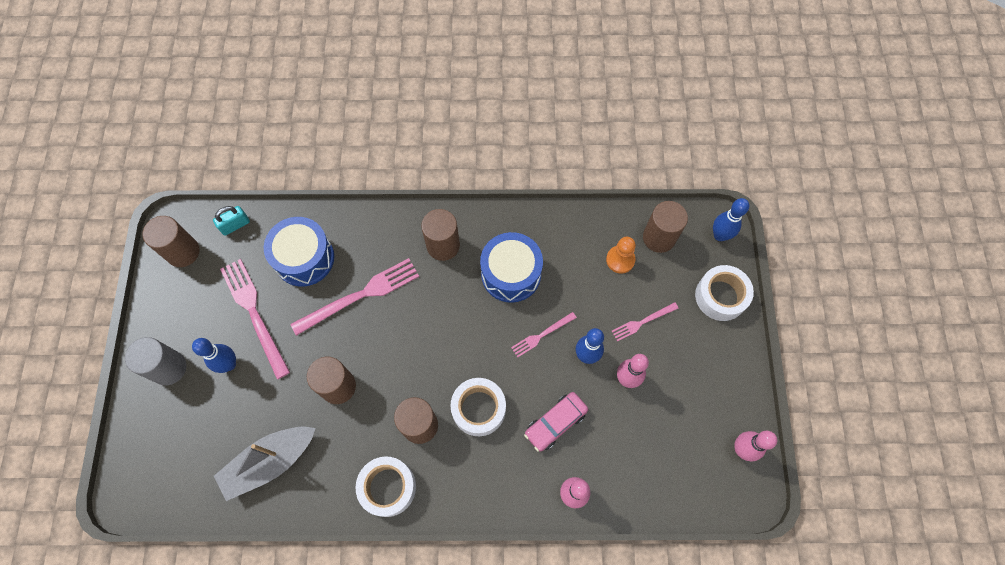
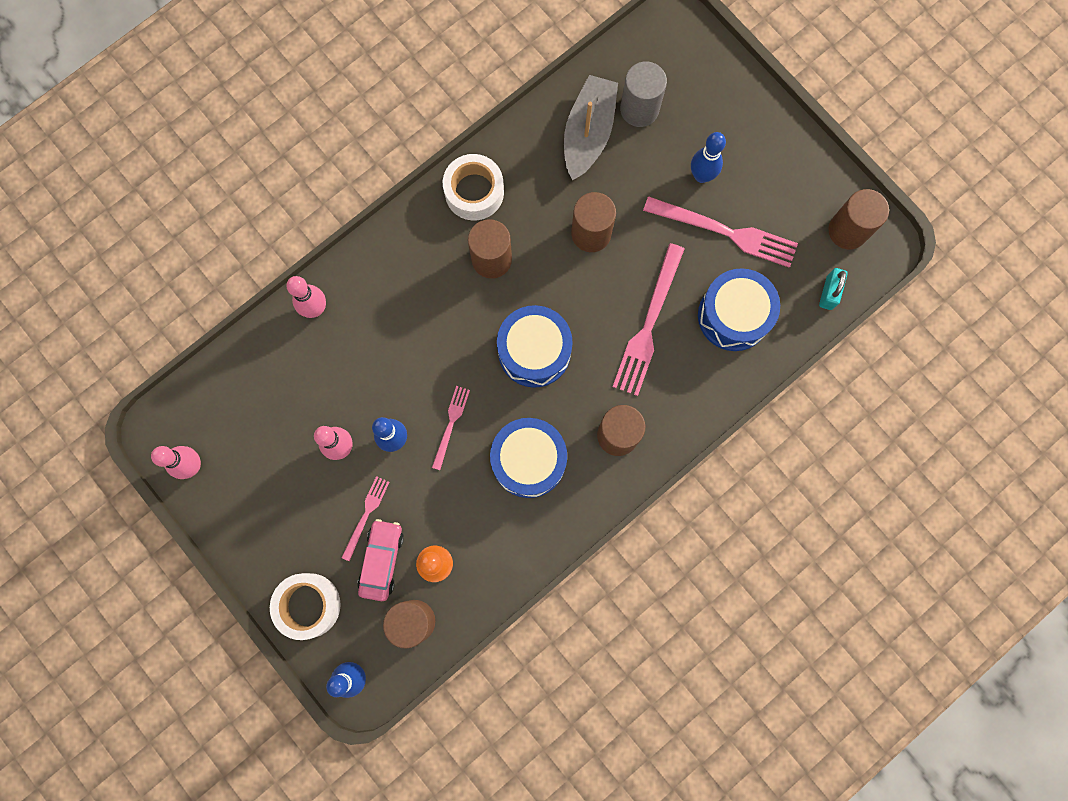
camera: 140 degrees right, 10 degrees up
(169, 368) = (748, 132): grey cylinder -> grey cylinder (639, 109)
(447, 338) = (534, 351): none -> blue drum
(479, 409) = (453, 313): white tape -> none
(555, 423) = (375, 355): pink car -> pink car (381, 560)

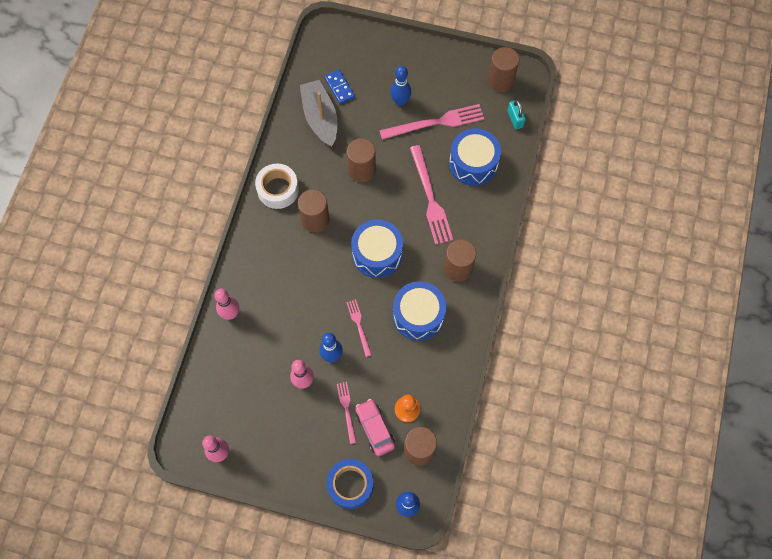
camera: 35 degrees left, 10 degrees down
(308, 605) = (350, 485): white tape -> blue tape
(639, 109) = (339, 88): grey cylinder -> blue domino

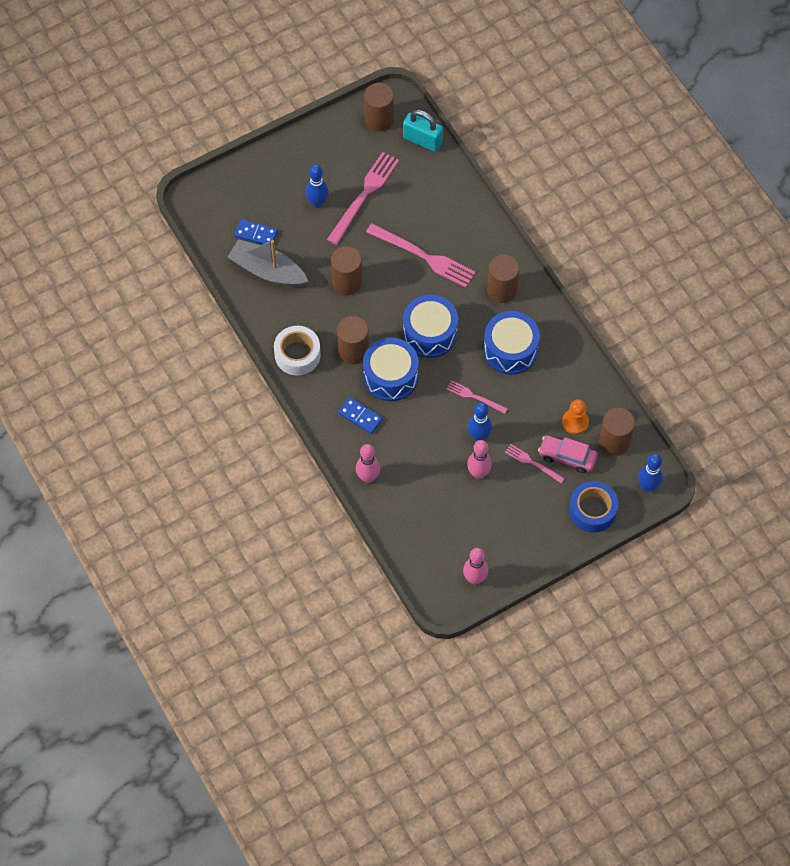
camera: 45 degrees left, 5 degrees down
(271, 268) = (360, 416): none -> blue domino
(473, 163) = (428, 202): blue drum -> blue drum (390, 376)
(515, 119) = (422, 140): turquoise padlock -> turquoise padlock, size x1.51

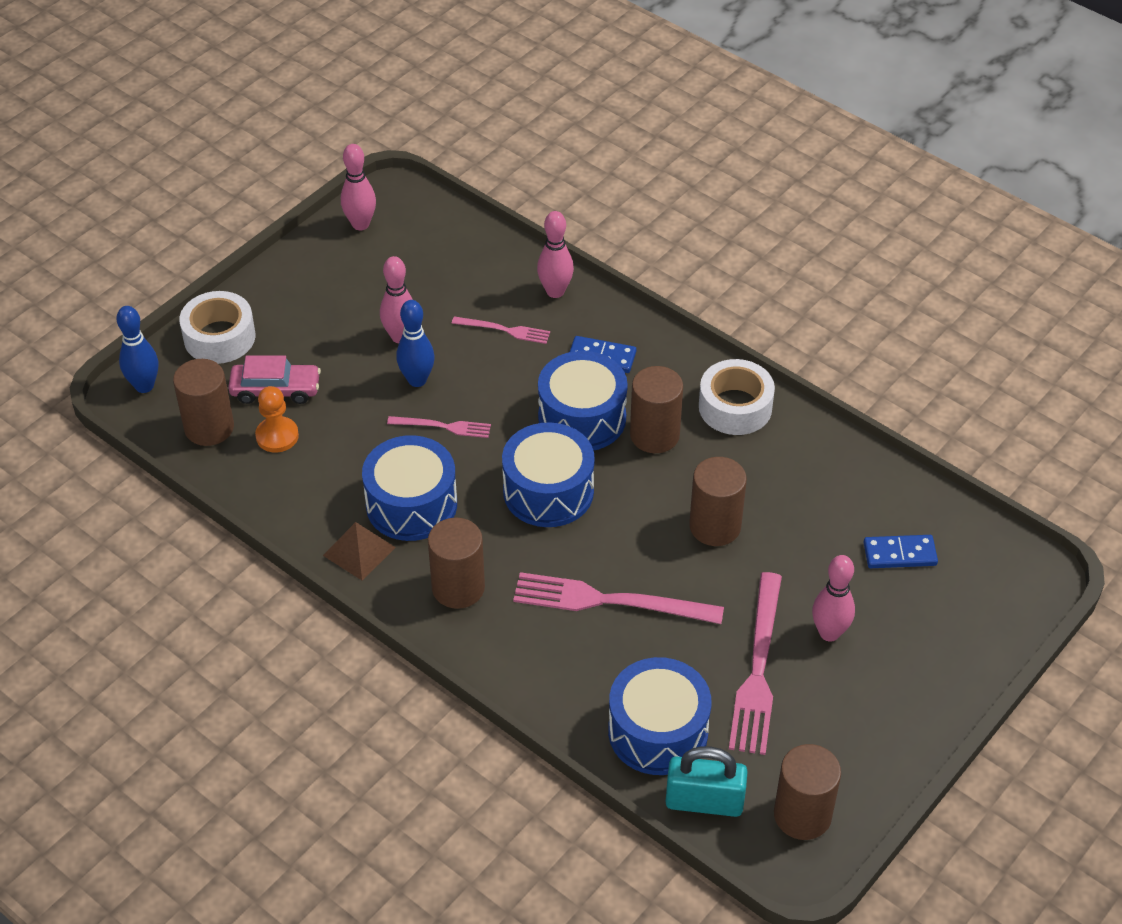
camera: 160 degrees right, 15 degrees down
(267, 271) = (848, 506): grey boat -> none
(317, 203) = (829, 633): blue bowling pin -> pink bowling pin
(429, 180) = (658, 731): none -> blue drum
(532, 463) = (325, 369): pink fork -> pink fork (504, 330)
(549, 329) = (359, 551): none -> brown pyramid
(592, 510) = (219, 337): blue tape -> white tape

